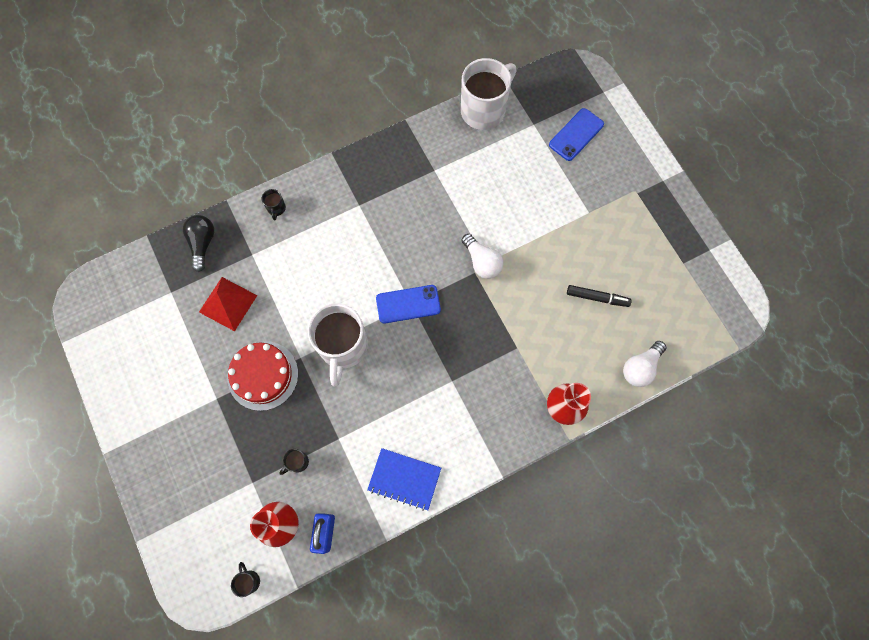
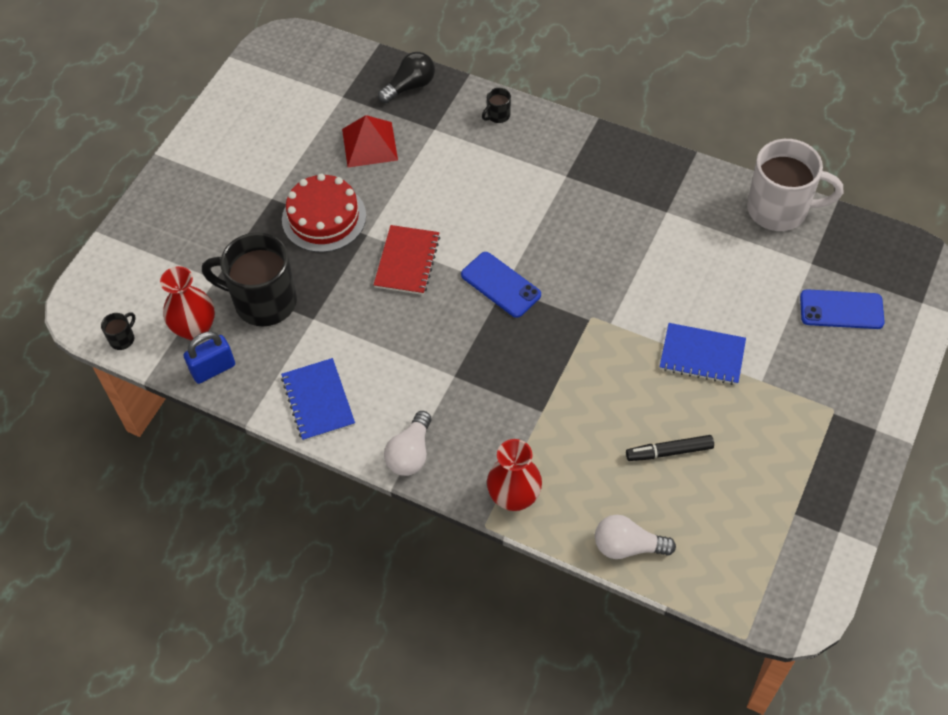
camera: 55 degrees right, 15 degrees down
(297, 462) = (263, 301): black mug -> black mug, size x2.49
(343, 347) = (407, 261): white mug -> red notebook
(482, 262) = (606, 318): white light bulb -> white light bulb (410, 453)
(548, 230) = (702, 355): none -> blue notebook
(597, 298) = (669, 451): black marker -> black marker turned 105 degrees clockwise

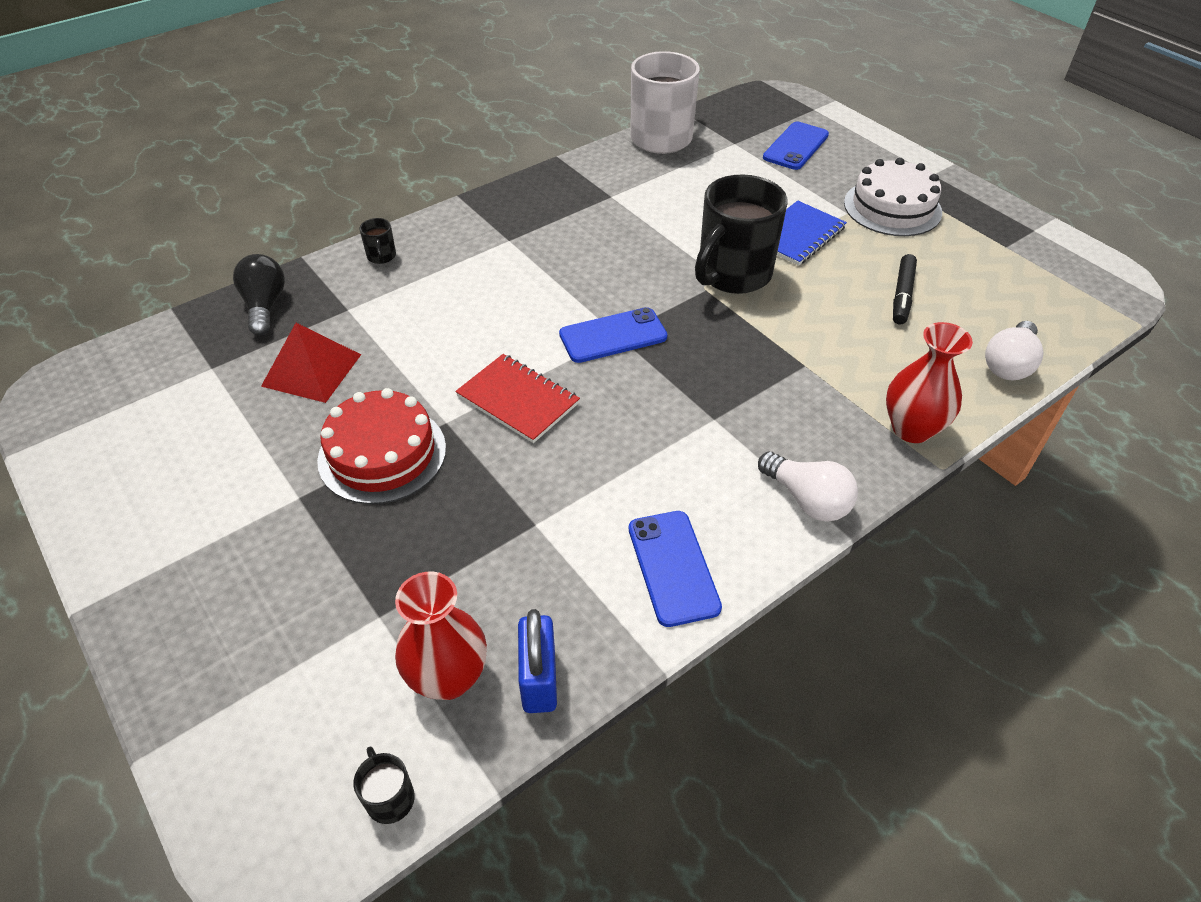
camera: 65 degrees left, 10 degrees down
(263, 301) = (464, 571): black mug -> black mug (732, 275)
(318, 401) = (673, 567): blue notebook -> blue phone
(794, 412) = (892, 207): none -> white cake

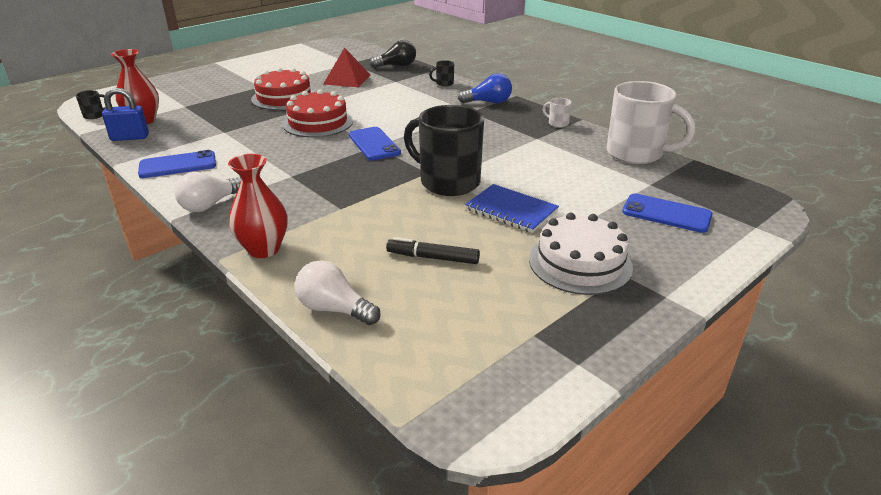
camera: 85 degrees right, 15 degrees down
(478, 221) = (488, 102): none -> blue light bulb
(518, 400) = (318, 122): red notebook -> red cake
(568, 175) = (557, 123): none -> white mug

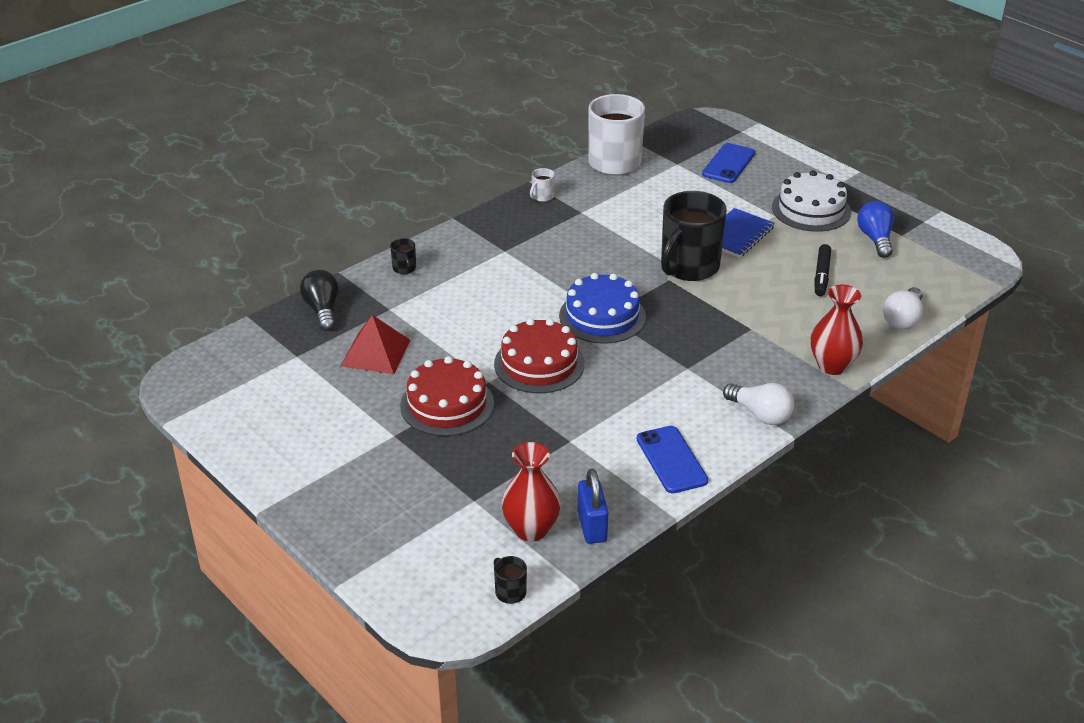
camera: 90 degrees left, 5 degrees up
(374, 144) = (602, 316): blue phone -> blue cake
(488, 102) = (476, 237): blue light bulb -> blue light bulb (875, 239)

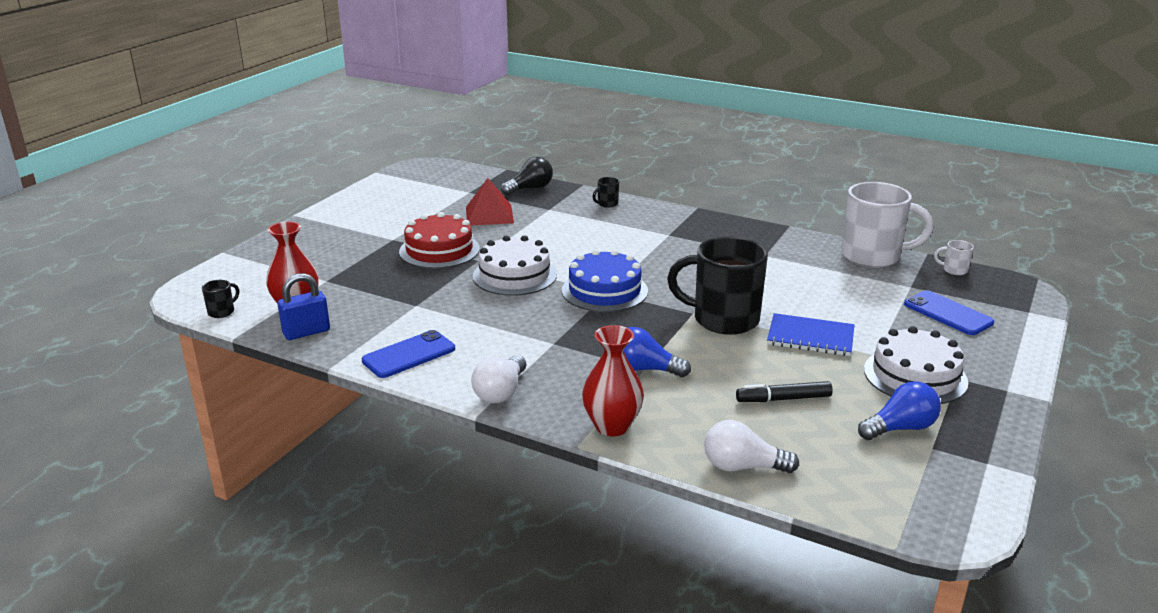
camera: 70 degrees right, 10 degrees down
(539, 364) = (514, 275): red cake -> white cake
(542, 197) = (770, 235): white mug -> white mug (954, 270)
(728, 164) = (948, 313): blue phone -> blue phone turned 45 degrees clockwise
(752, 329) = (644, 369): none -> blue light bulb

